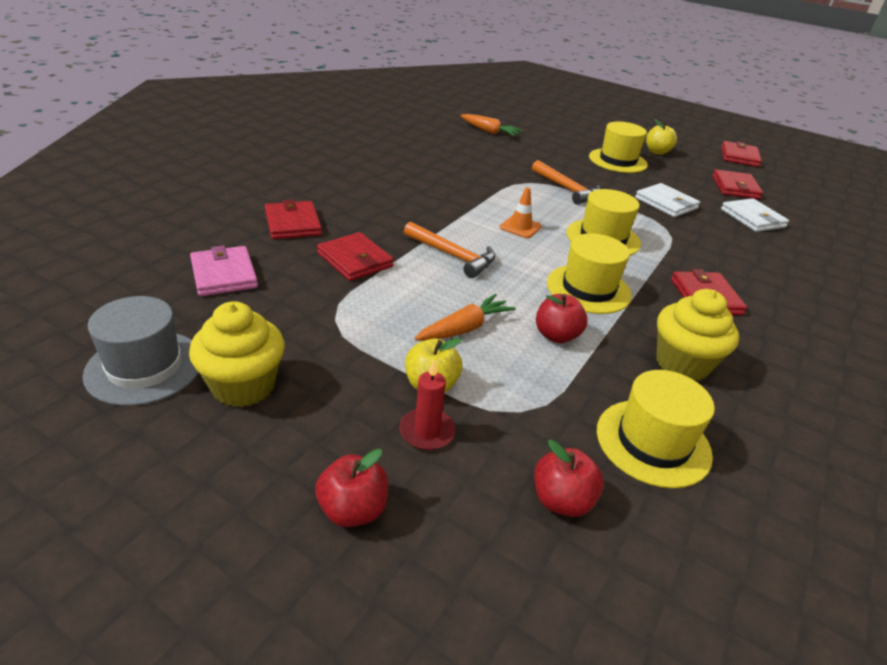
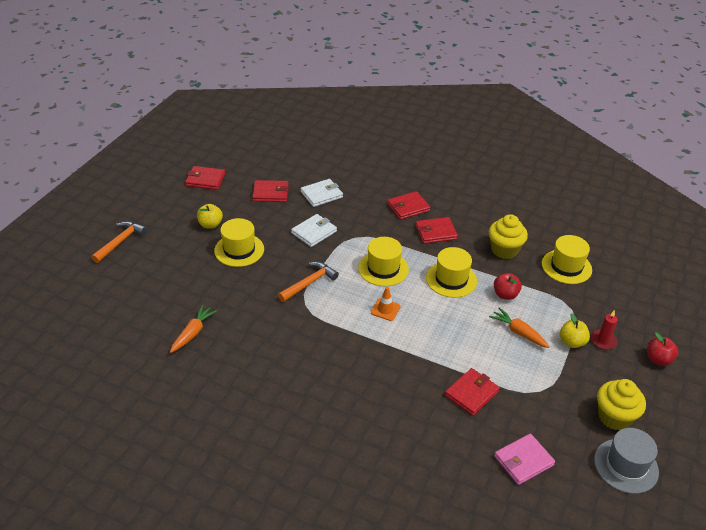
camera: 95 degrees left, 5 degrees up
(293, 223) = (438, 441): red wallet -> red wallet (408, 207)
(452, 256) = (442, 343): orange hammer -> orange hammer (120, 242)
(561, 500) = (615, 296): red apple -> none

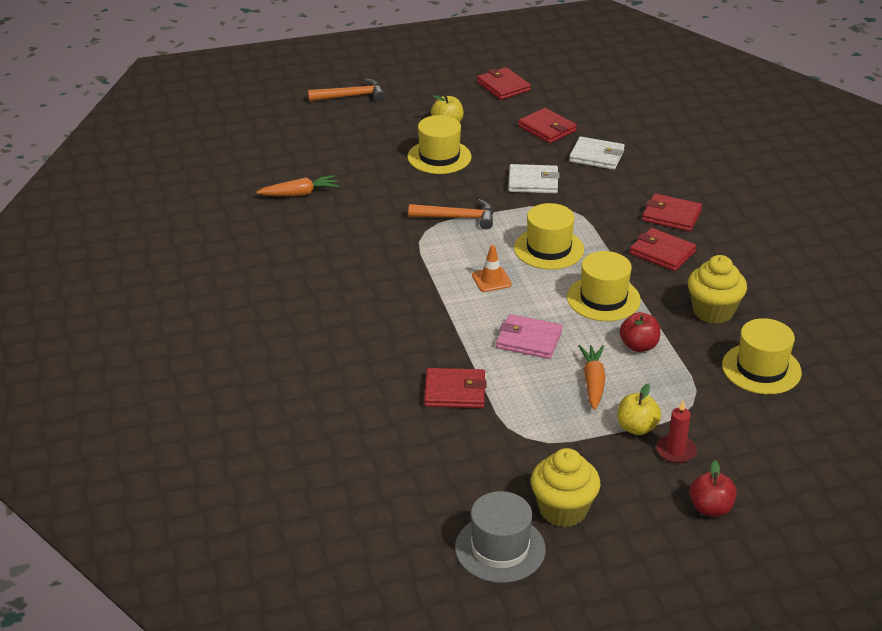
camera: 50 degrees right, 5 degrees down
(523, 461) = (409, 469): pink wallet -> pink wallet (529, 340)

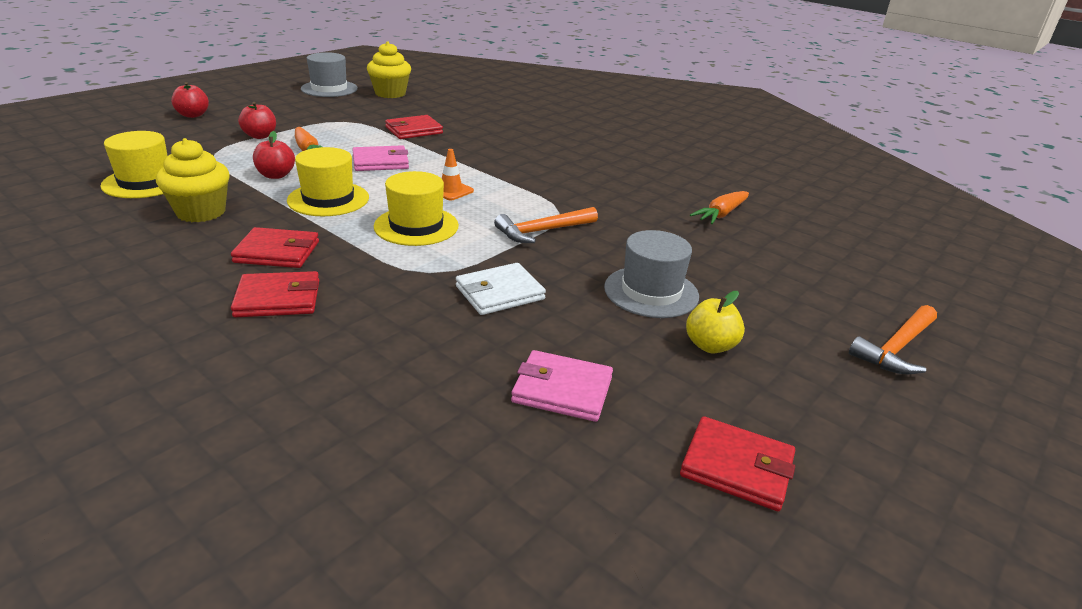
camera: 145 degrees right, 5 degrees down
(439, 157) = (651, 292): yellow hat -> grey hat
(547, 128) = (562, 390): red wallet -> pink wallet
(563, 510) = (298, 102): yellow cupcake -> yellow cupcake (390, 93)
(596, 156) = (441, 361): white wallet -> none
(636, 428) = (260, 136): yellow apple -> red apple
(676, 451) = (224, 131): red candle -> none

